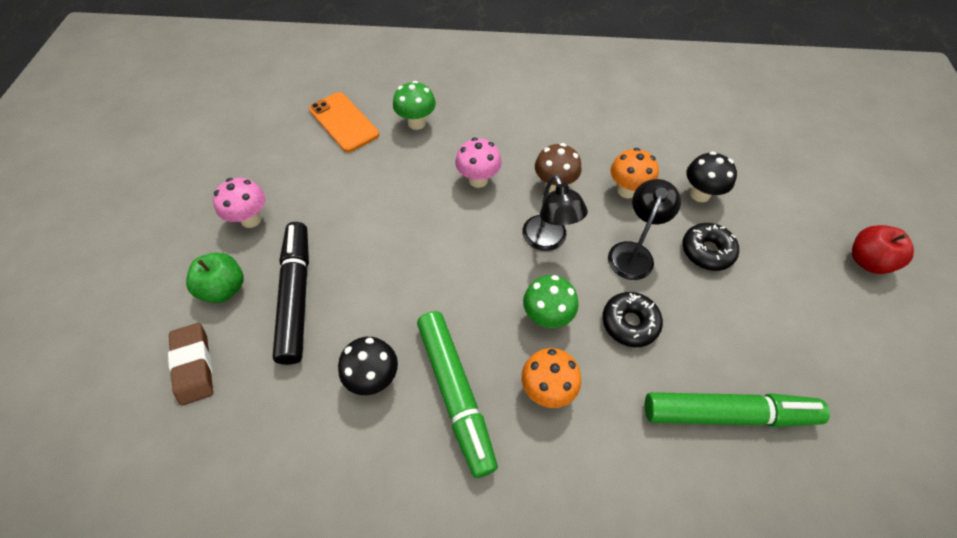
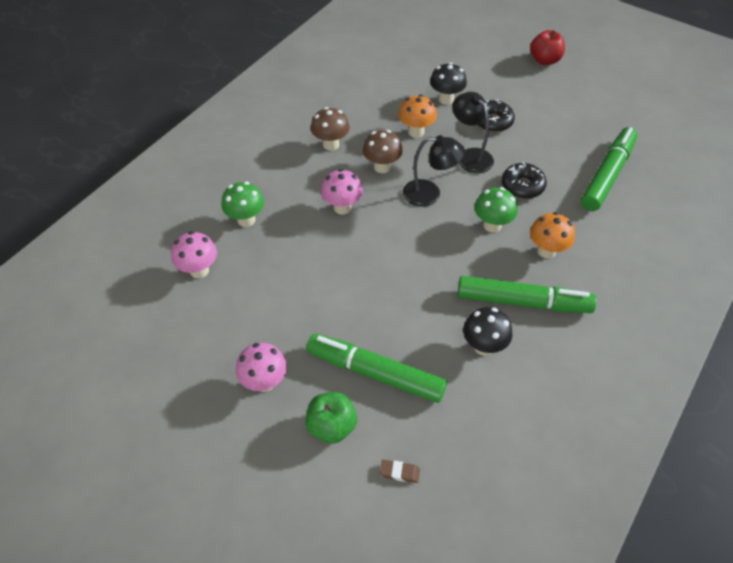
camera: 60 degrees left, 5 degrees down
(194, 365) = (399, 472): brown eraser -> brown eraser, size x0.53
(296, 296) = (375, 373): black marker -> green marker
(344, 122) = (199, 270): orange phone -> pink mushroom
(551, 134) = (331, 144): none -> brown mushroom

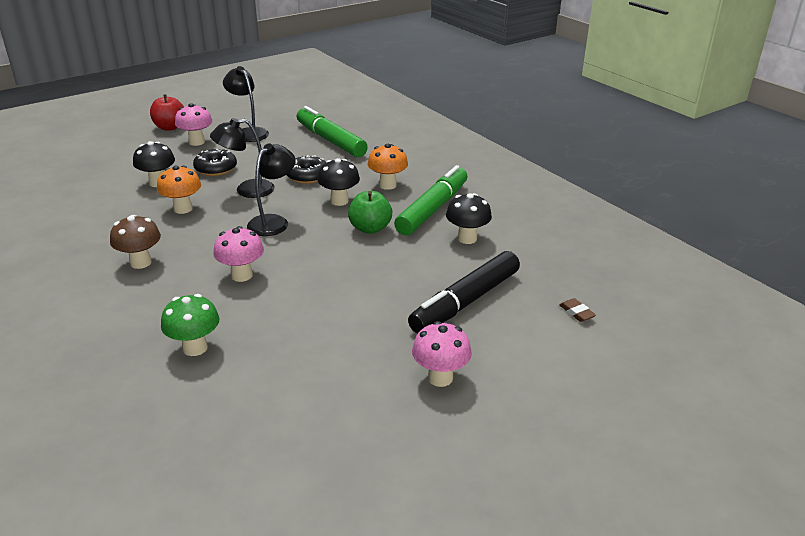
camera: 70 degrees left, 20 degrees down
(199, 270) = (243, 403): pink mushroom -> pink mushroom (196, 142)
(332, 426) = (514, 342): green apple -> green apple (370, 228)
(375, 373) = (465, 302): green marker -> black marker
(382, 167) = (209, 239): brown mushroom -> none
(399, 472) = (576, 312): brown eraser -> brown eraser turned 60 degrees counterclockwise
(492, 225) = (339, 201): green mushroom -> black mushroom
(575, 112) = (248, 132): none -> black lamp

